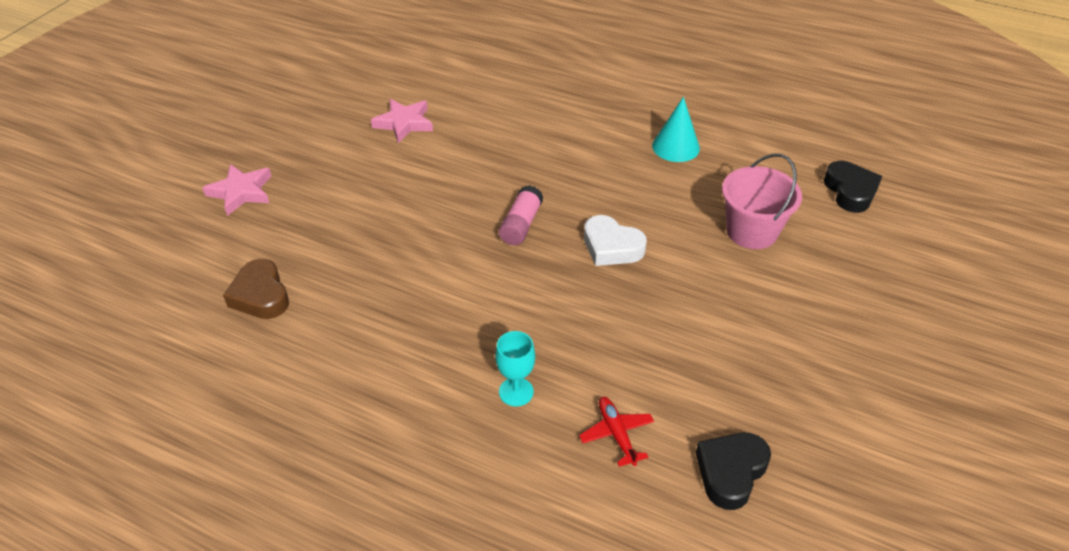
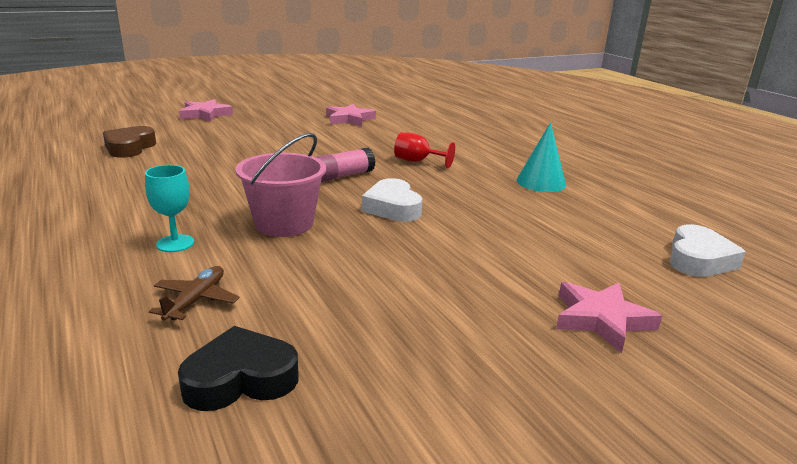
camera: 35 degrees right, 20 degrees down
(553, 167) = (417, 161): none -> red goblet
(616, 434) = (196, 300): red plane -> brown plane
(751, 231) = (541, 244): pink bucket -> pink bucket (284, 224)
(850, 191) = (698, 259): black heart -> white heart
(852, 289) = (601, 319): none -> pink star

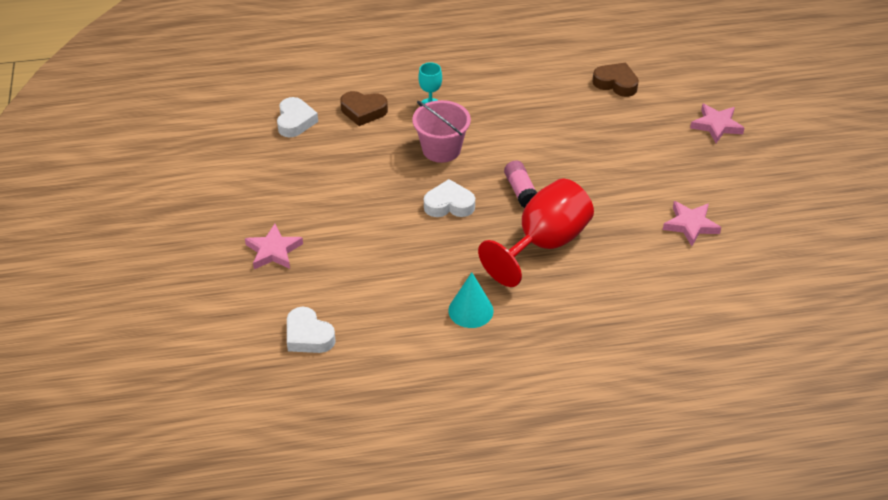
camera: 110 degrees right, 20 degrees up
(196, 300) = (363, 111): brown plane -> brown heart
(240, 379) = (295, 121): black heart -> white heart
(417, 161) = (544, 244): red goblet -> red goblet, size x2.21

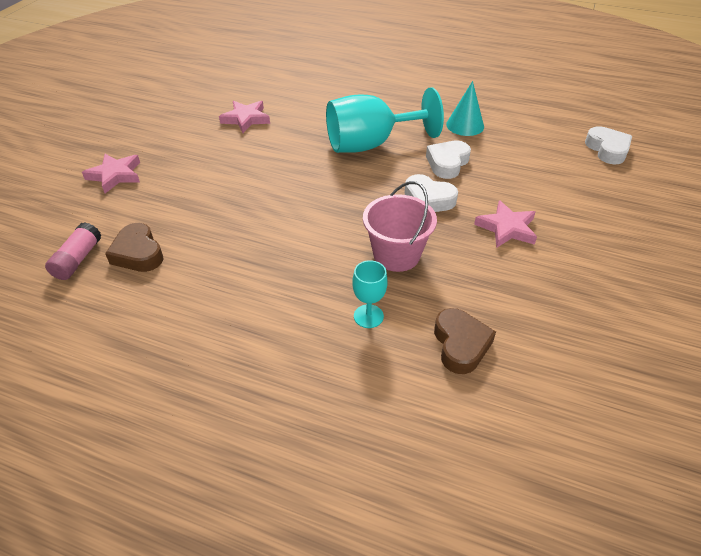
camera: 150 degrees left, 0 degrees up
(273, 251) = (627, 220): pink star -> pink star (507, 228)
(295, 121) = (564, 369): white heart -> white heart (447, 163)
(363, 111) = (460, 344): brown heart -> brown heart turned 45 degrees clockwise
(521, 191) = (352, 187): pink glue stick -> pink glue stick (78, 259)
(544, 244) = (370, 144): red goblet -> turquoise goblet

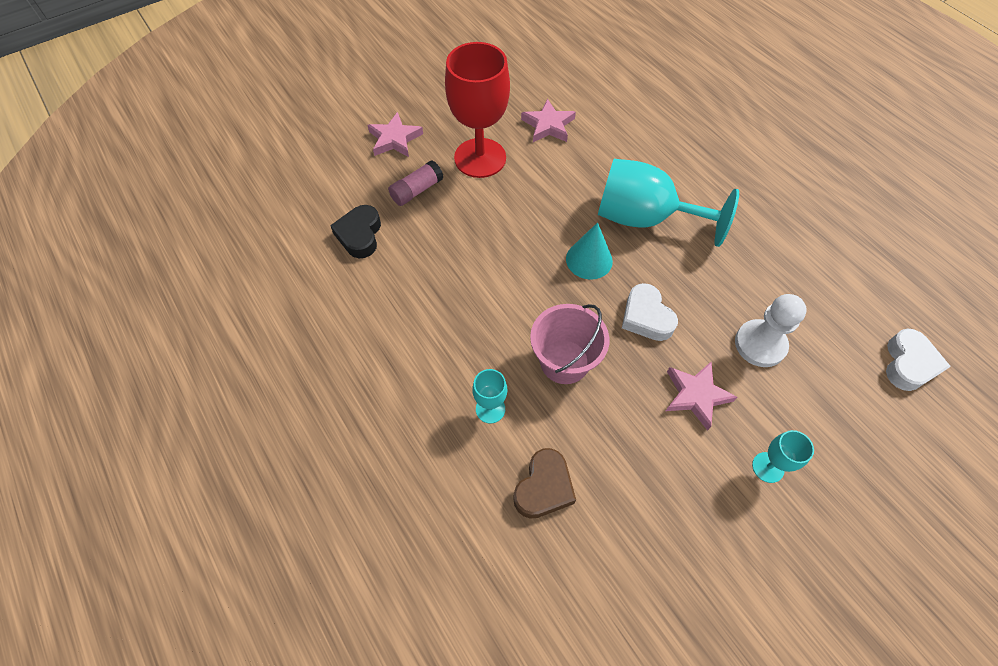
camera: 35 degrees right, 15 degrees up
(78, 259) = (314, 216): pink glue stick -> pink glue stick (417, 190)
(138, 253) = (360, 235): brown heart -> black heart
(206, 159) = (480, 158): none -> red goblet
(447, 163) = (703, 283): white heart -> none
(465, 125) = (766, 244): turquoise cone -> turquoise cone (589, 260)
(516, 180) = (760, 344): none -> white pawn
(591, 245) = (768, 467): none -> turquoise goblet

